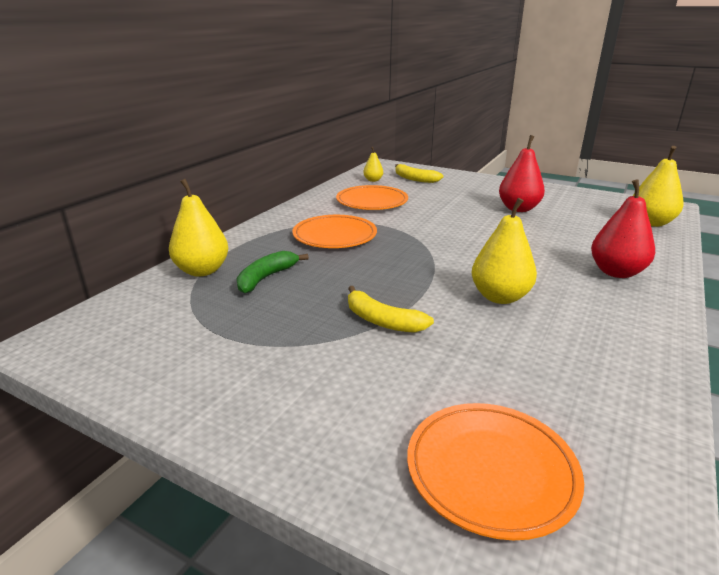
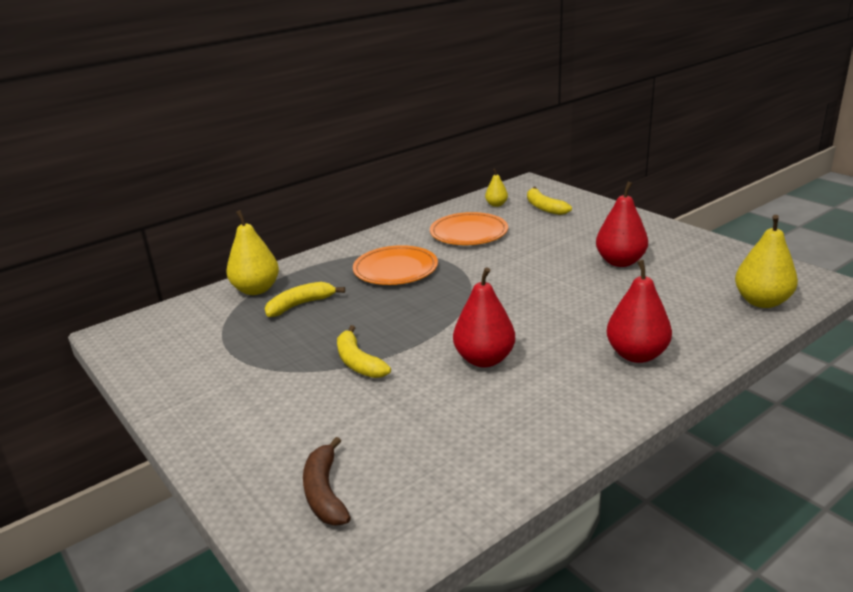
camera: 25 degrees right, 0 degrees up
(266, 278) = (300, 305): green banana -> yellow banana
(491, 470) = (325, 493): orange plate -> brown banana
(500, 297) = (484, 359): yellow pear -> red pear

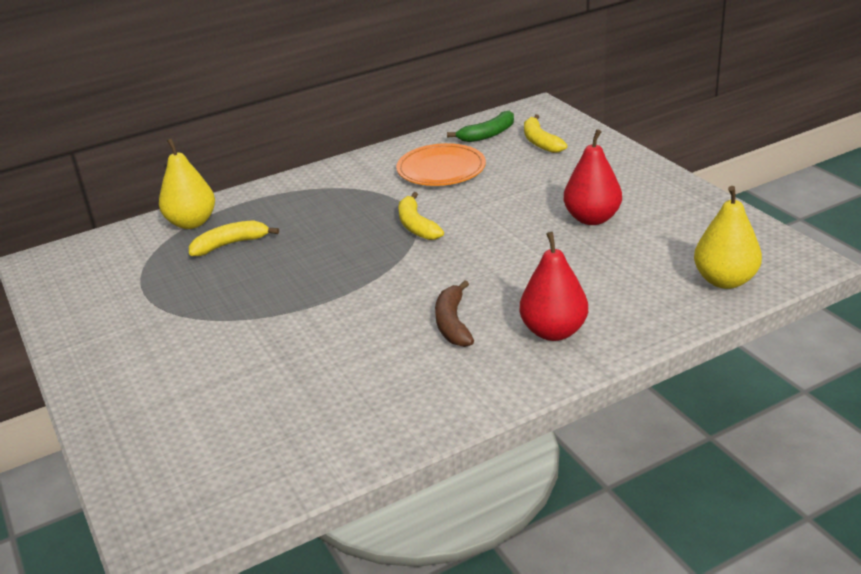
camera: 10 degrees right, 5 degrees up
(325, 493) = (185, 446): brown banana -> brown banana (453, 323)
(358, 362) = (265, 314): yellow banana -> yellow banana (416, 225)
(395, 269) = (344, 209): orange plate -> none
(484, 359) = (393, 323): red pear -> none
(496, 205) = (488, 134): yellow pear -> green banana

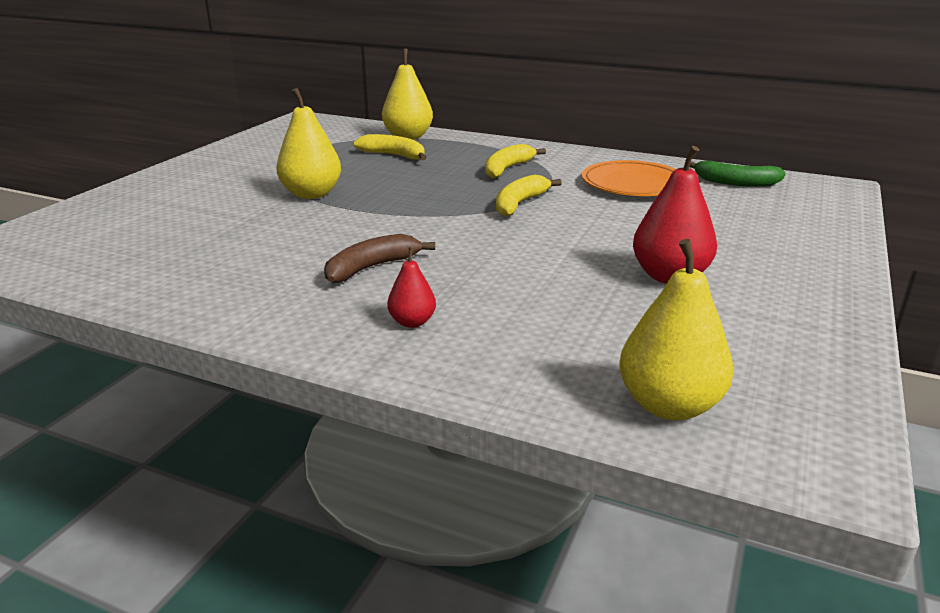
camera: 50 degrees right, 5 degrees down
(267, 311) = (311, 194): none -> yellow pear
(540, 142) = (772, 207): yellow banana -> yellow banana (507, 169)
(554, 331) = (412, 322): red pear -> red pear, size x0.54

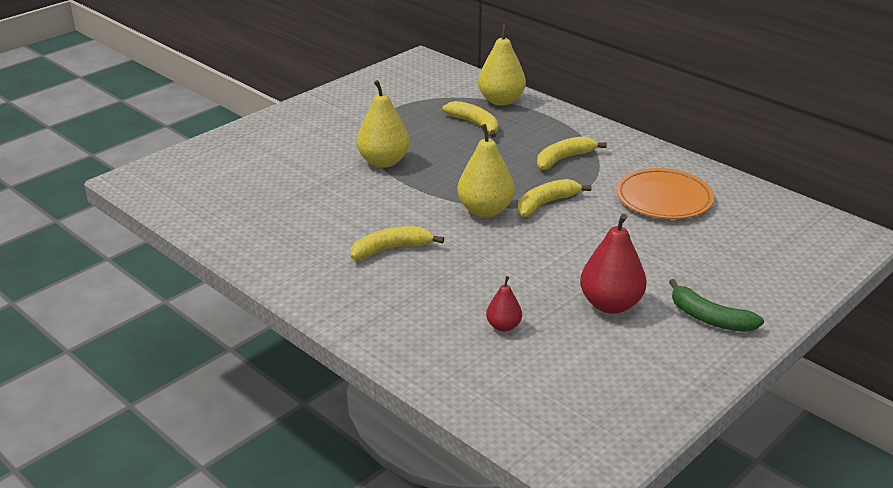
camera: 20 degrees right, 5 degrees up
(372, 267) = (391, 249): brown banana -> yellow banana
(412, 322) = (393, 304): red pear -> red pear (503, 326)
(669, 405) = (520, 407): yellow pear -> yellow pear (485, 210)
(735, 182) = (762, 213): green banana -> green banana (709, 318)

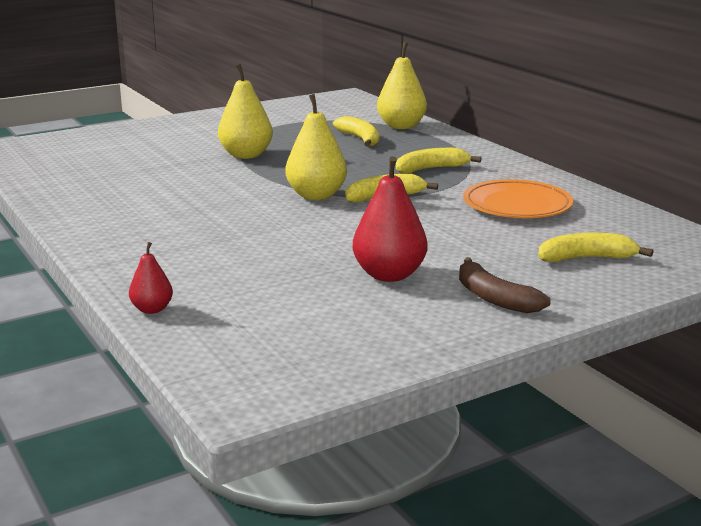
camera: 15 degrees right, 10 degrees down
(391, 249) = (196, 212): yellow banana -> yellow banana (586, 258)
(503, 326) = (258, 278): red pear -> red pear (152, 309)
(709, 318) = (494, 298): green banana -> brown banana

